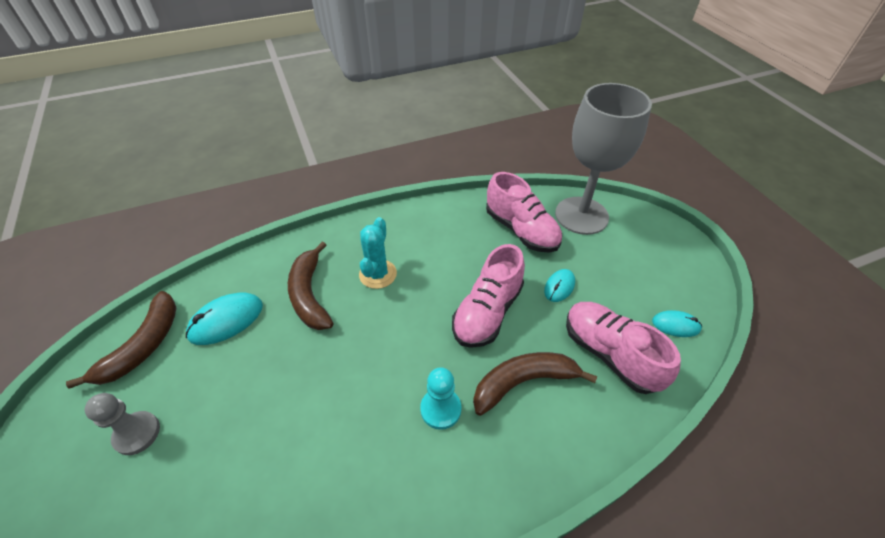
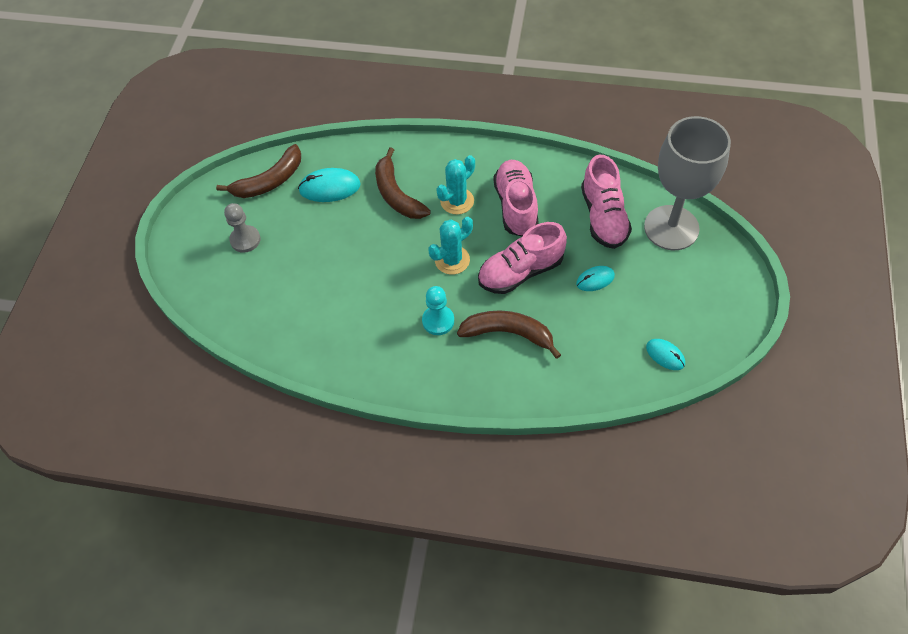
camera: 35 degrees right, 10 degrees up
(310, 295) = (397, 194): brown banana -> brown banana turned 45 degrees counterclockwise
(411, 334) = (452, 260): none -> turquoise cactus
(609, 354) = (590, 348): pink shoe -> pink shoe (516, 206)

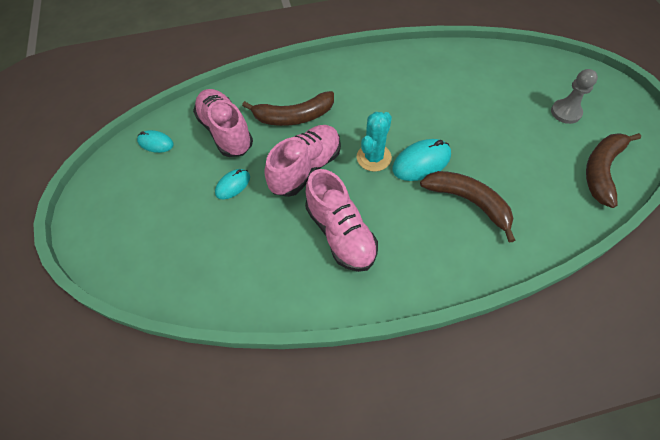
camera: 155 degrees right, 0 degrees up
(329, 187) = (539, 185): turquoise mouse -> turquoise mouse (421, 162)
(438, 321) = (356, 107): turquoise pawn -> none
(457, 201) = (404, 217): turquoise cactus -> none
(603, 217) = (242, 255): pink shoe -> pink shoe (225, 132)
(671, 228) = (164, 268): grey goblet -> none

